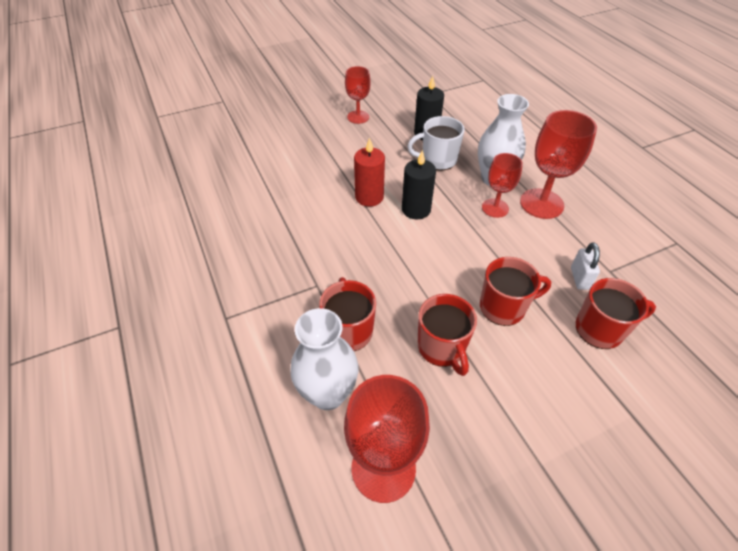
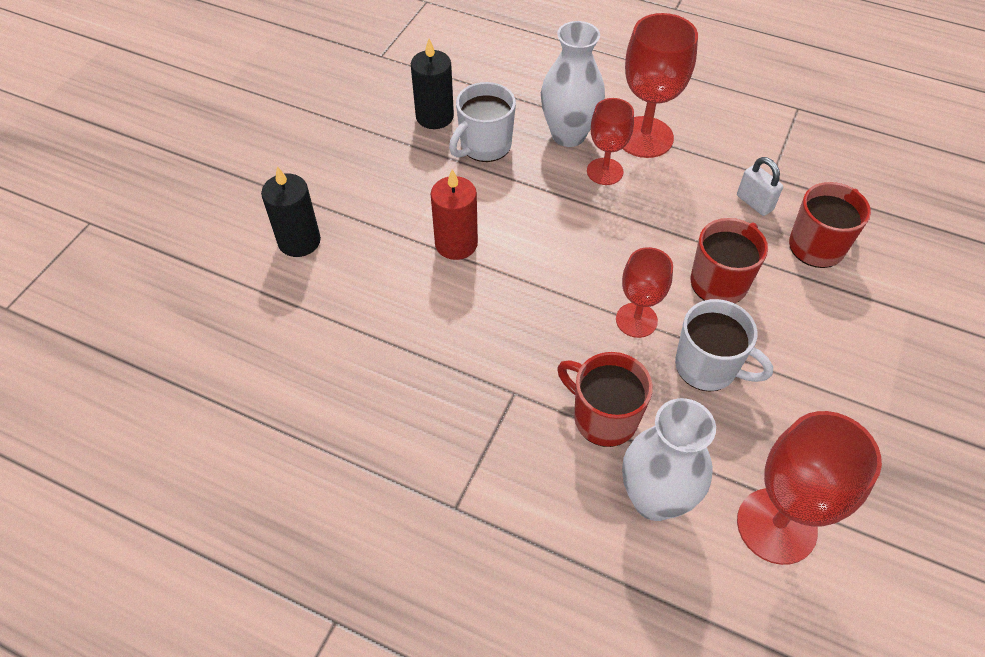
camera: 40 degrees left, 5 degrees up
(358, 117) = (323, 140): red goblet -> red goblet (636, 320)
(416, 209) = (525, 226): black candle -> black candle (299, 241)
(442, 348) = (708, 367): red mug -> white mug

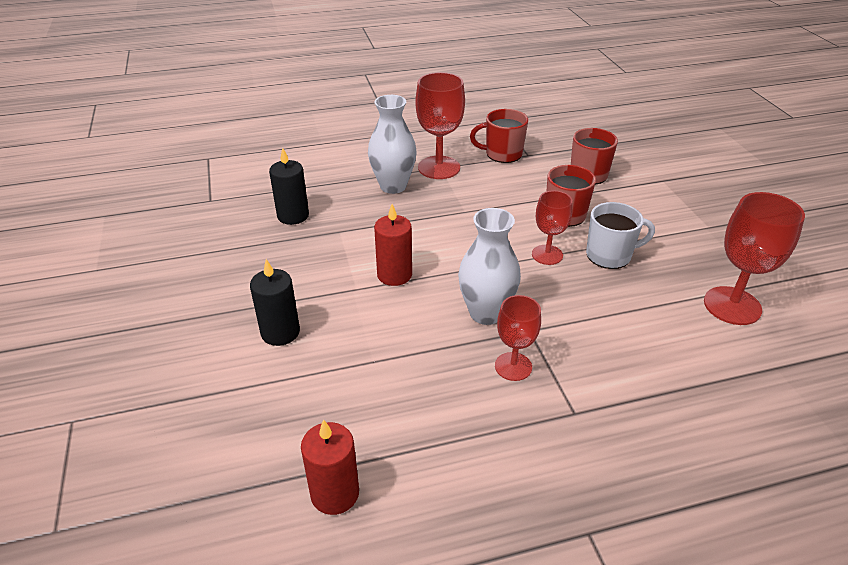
camera: 40 degrees left, 15 degrees down
(191, 423) = (335, 493): none -> red candle
(484, 146) = (347, 216): white mug -> none
(603, 417) = (591, 311): red mug -> red mug (502, 154)
(605, 171) = (437, 194): red goblet -> red goblet (513, 366)
(654, 499) = (666, 332): white vase -> white vase (486, 313)
(754, 203) = (535, 170): white padlock -> none

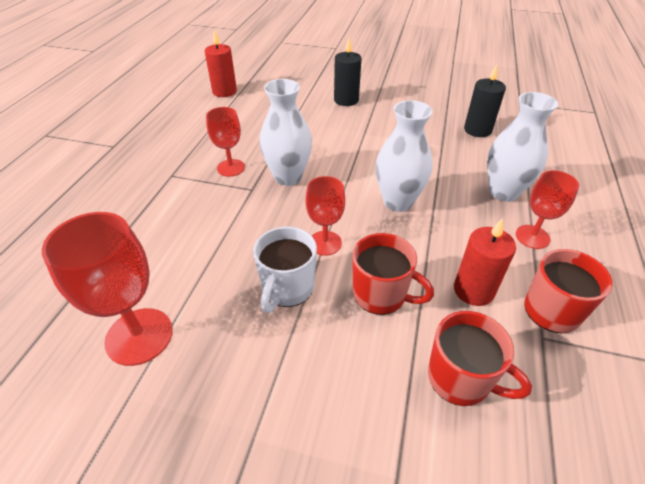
camera: 120 degrees right, 5 degrees up
(394, 275) = (366, 152): red candle -> red candle (473, 290)
(439, 167) = (532, 237): red goblet -> red goblet, size x0.62
(457, 233) = (398, 202): none -> white vase

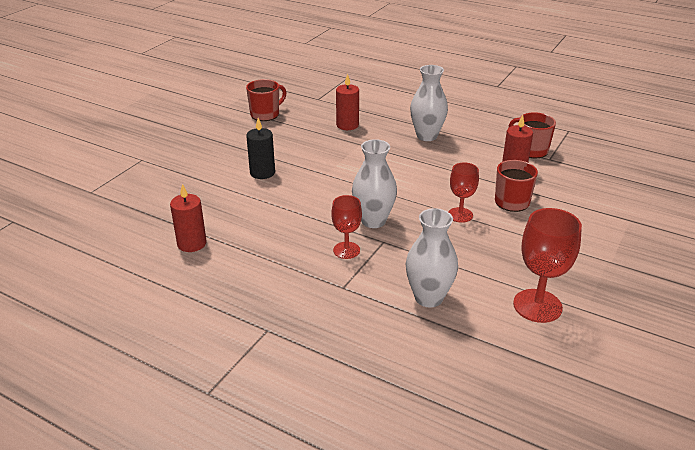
camera: 75 degrees left, 10 degrees down
(287, 288) = (502, 237): white mug -> none
(398, 202) = (423, 177): white vase -> white vase (428, 298)
(460, 379) = (574, 189): red mug -> red mug (265, 114)
(477, 130) = (347, 125): black candle -> red candle
(532, 237) = (473, 139): red goblet -> none

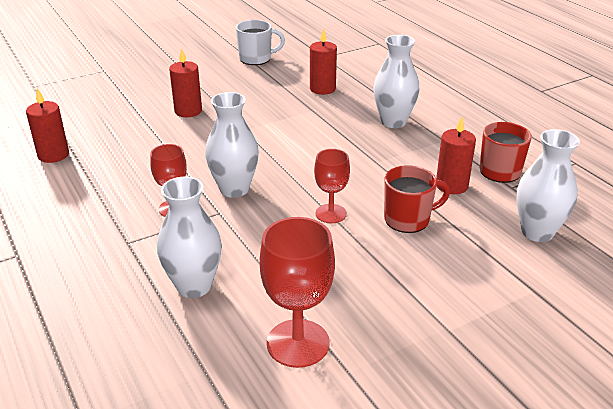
camera: 30 degrees right, 0 degrees up
(262, 173) = (188, 111): black candle -> red candle
(265, 114) = (256, 59): red mug -> white mug
(594, 183) = (537, 232): none -> white vase

